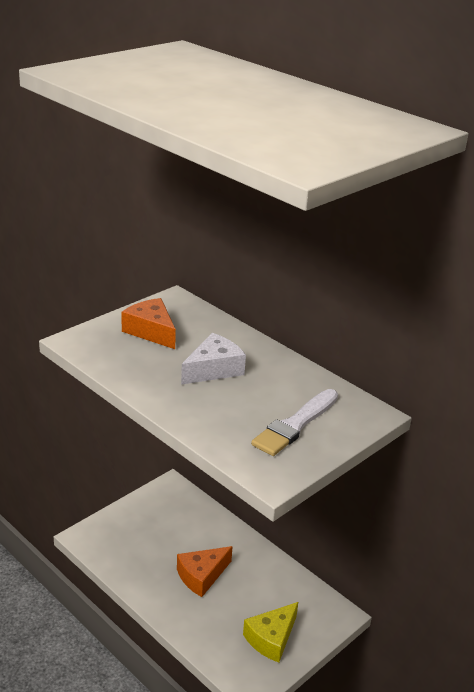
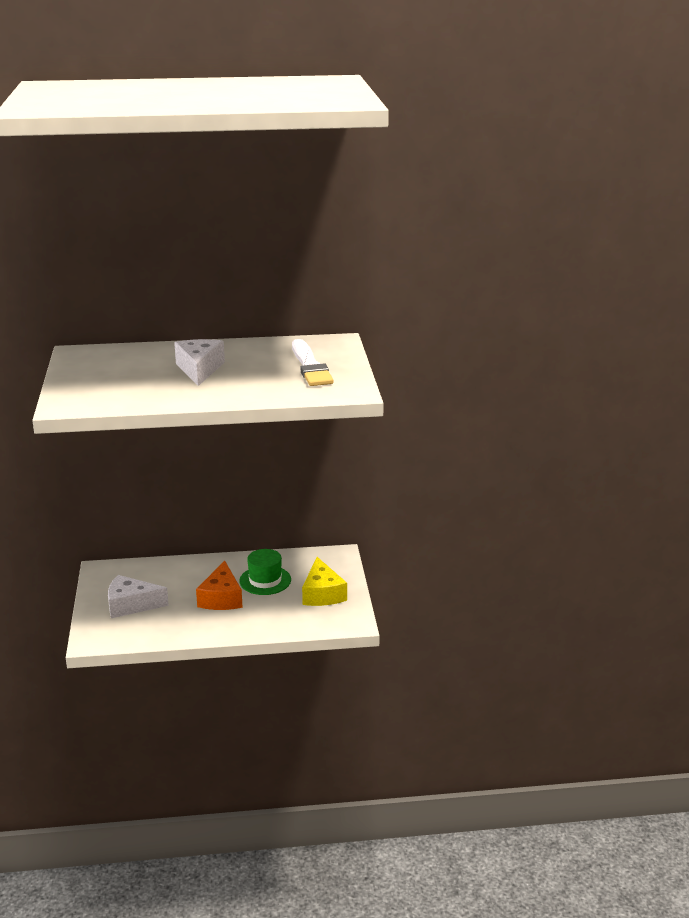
camera: 50 degrees left, 5 degrees down
(143, 530) = (131, 605): none -> white cheese
(151, 331) = (106, 374): orange cheese -> none
(252, 588) = (265, 580): none -> green hat

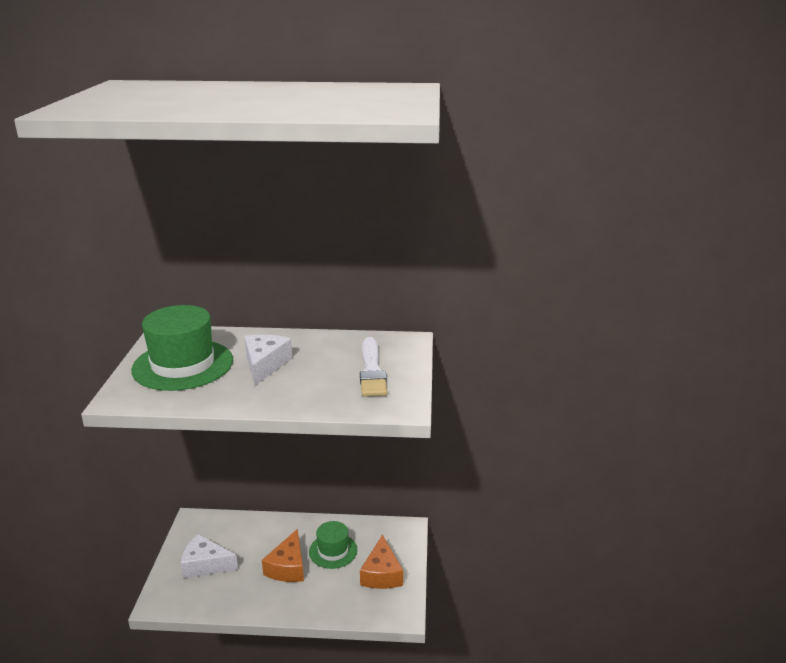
camera: 10 degrees right, 0 degrees up
(113, 375) = (183, 365): none -> green hat
(322, 594) = (381, 574): yellow cheese -> orange cheese

